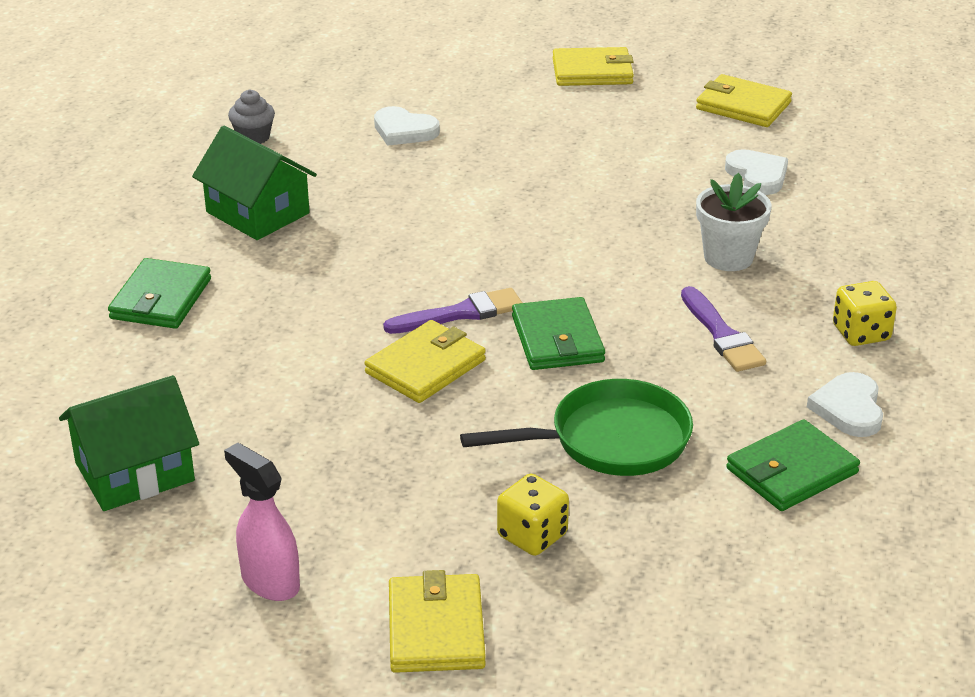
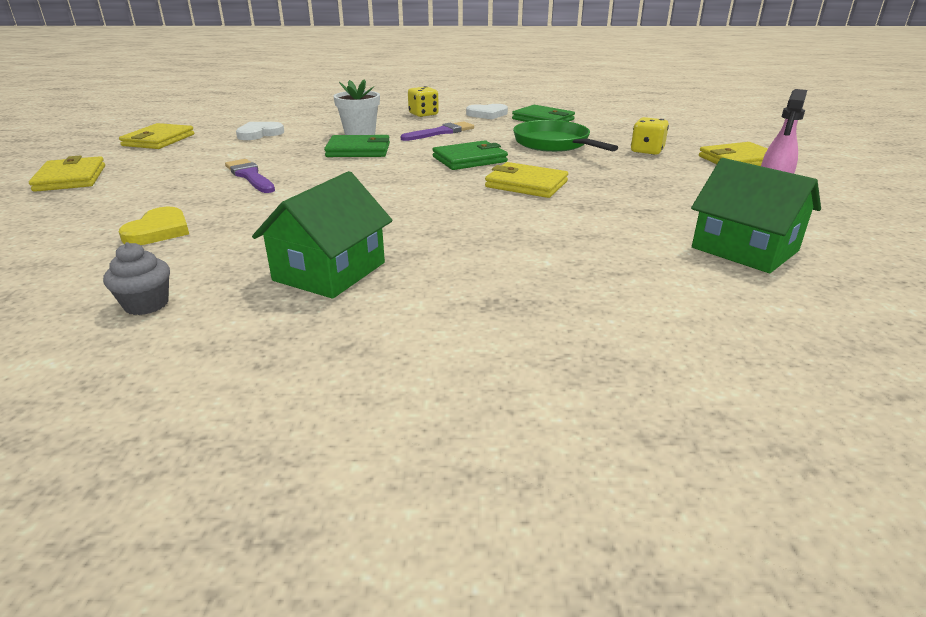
camera: 105 degrees left, 5 degrees down
(161, 299) = (512, 288): green wallet -> green wallet (358, 150)
(404, 130) = (159, 231): white heart -> yellow heart
(460, 313) = (457, 182): purple brush -> purple brush (250, 176)

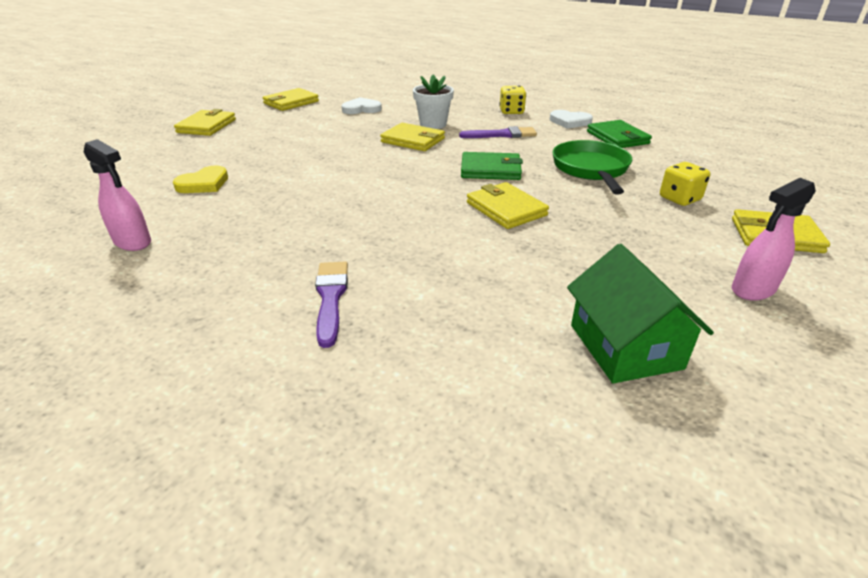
camera: 30 degrees right, 5 degrees up
(146, 304) = (133, 242): grey cupcake -> pink spray bottle
(250, 176) = (309, 149): purple brush -> purple brush (331, 298)
(330, 271) = (259, 251): green house -> none
(358, 150) = (413, 140): green wallet -> yellow wallet

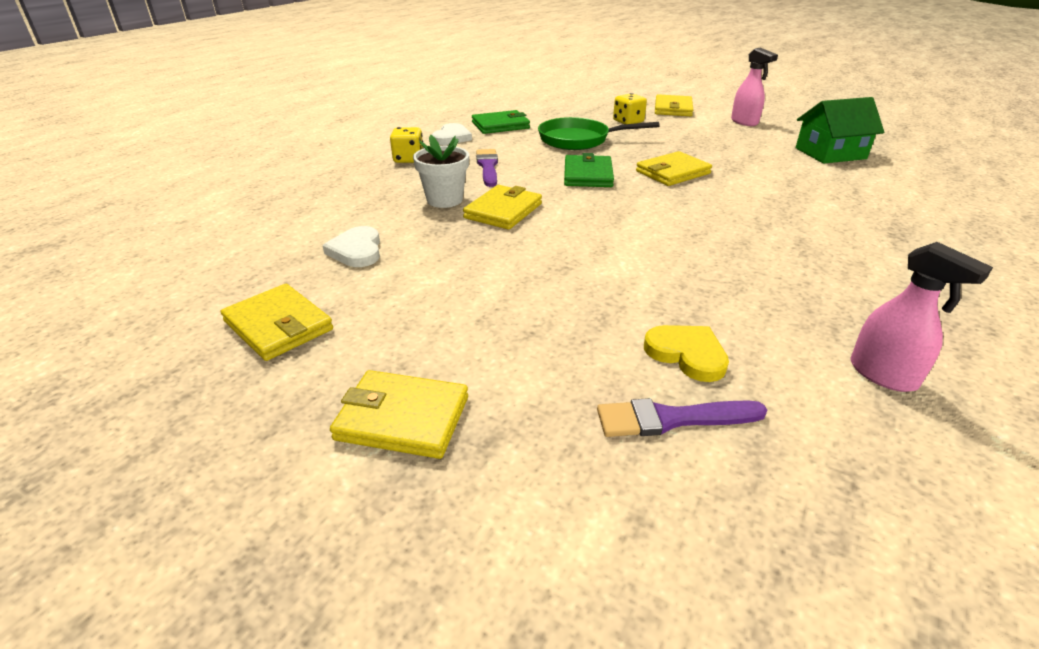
camera: 90 degrees left, 0 degrees up
(133, 242) = (883, 375): pink spray bottle -> pink spray bottle turned 105 degrees clockwise
(331, 298) = (869, 236): purple brush -> purple brush (672, 419)

